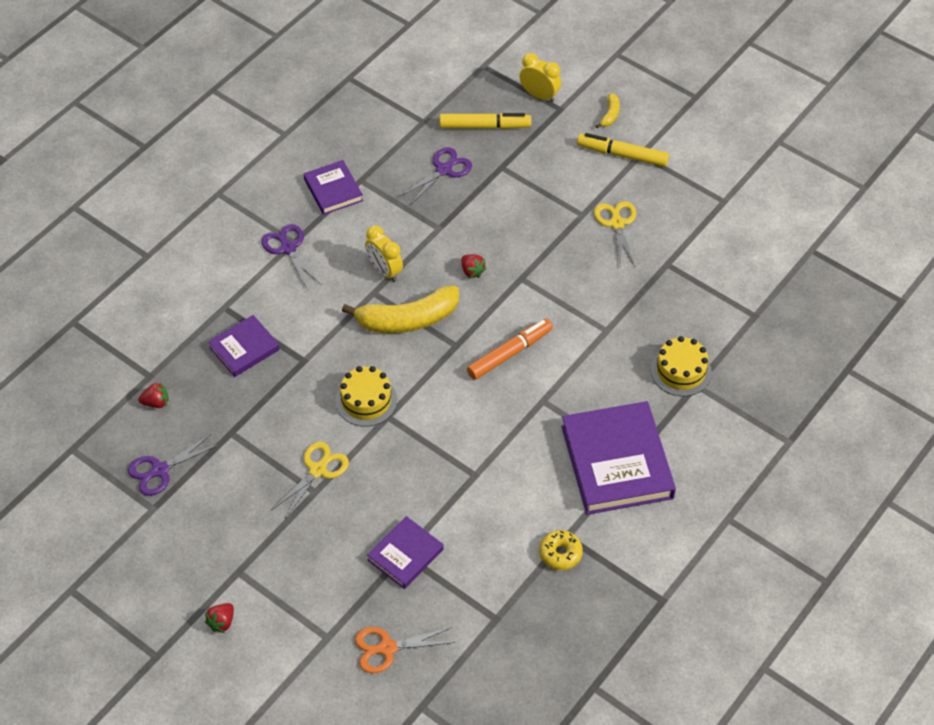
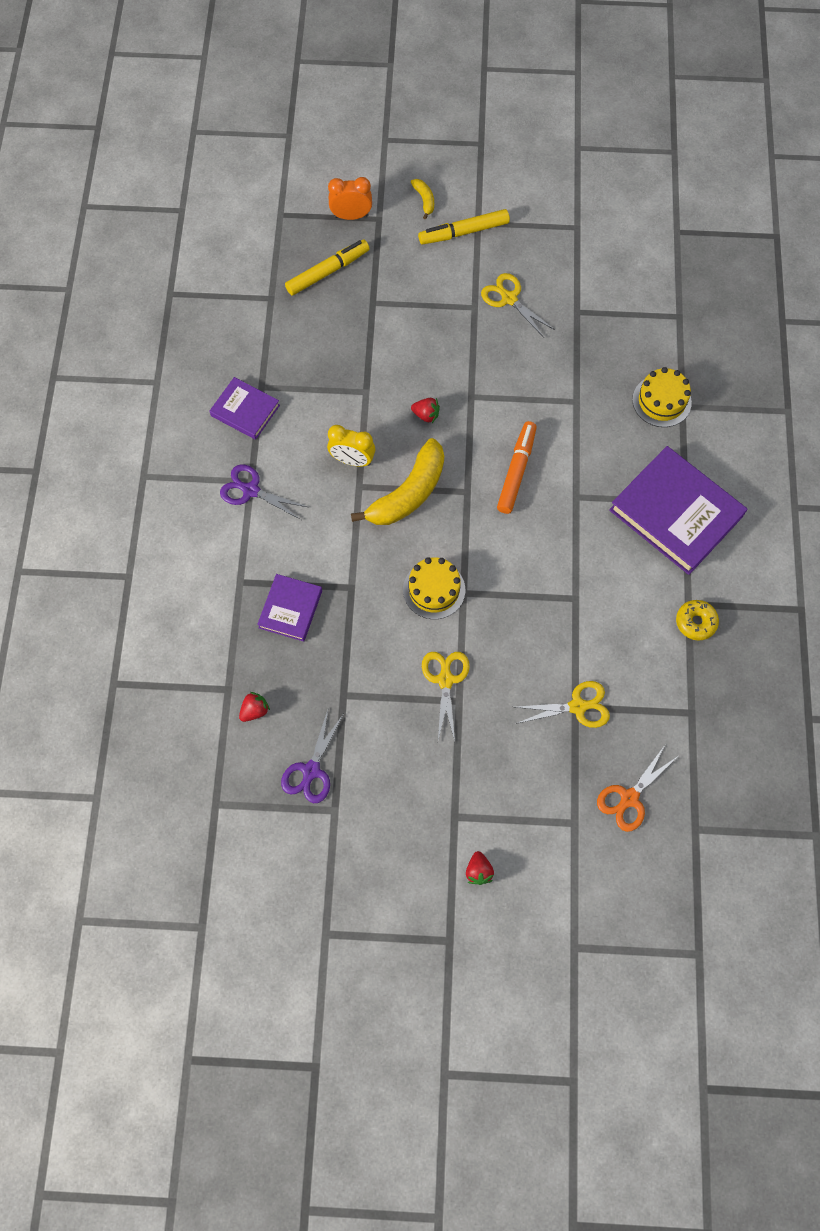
camera: 35 degrees left, 15 degrees up
(405, 555) = (577, 706): purple book -> yellow scissors
(444, 170) = (326, 334): purple scissors -> none
(539, 96) = (351, 216): yellow clock -> orange clock

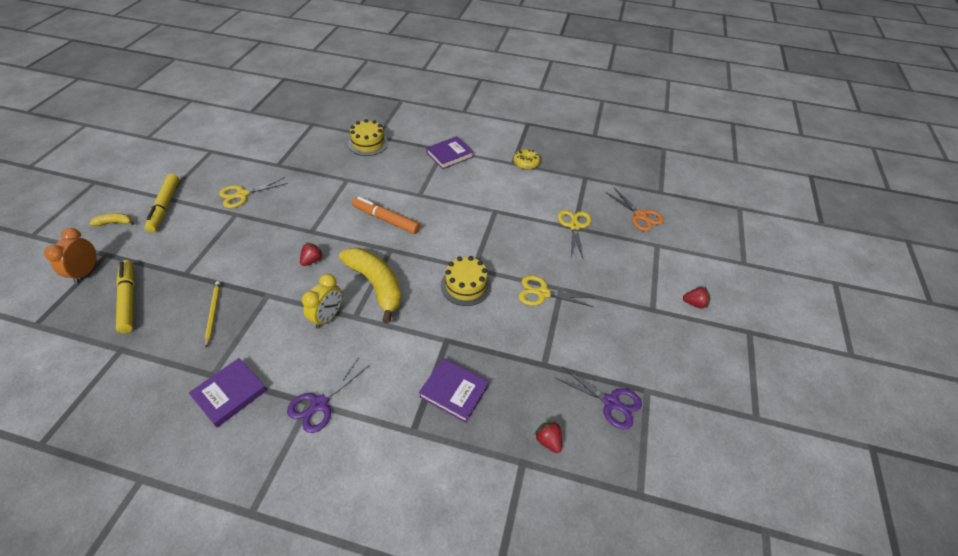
camera: 80 degrees left, 20 degrees down
(330, 353) = (213, 313): none -> yellow pencil
(675, 513) = (450, 155): purple book -> purple book, size x0.54

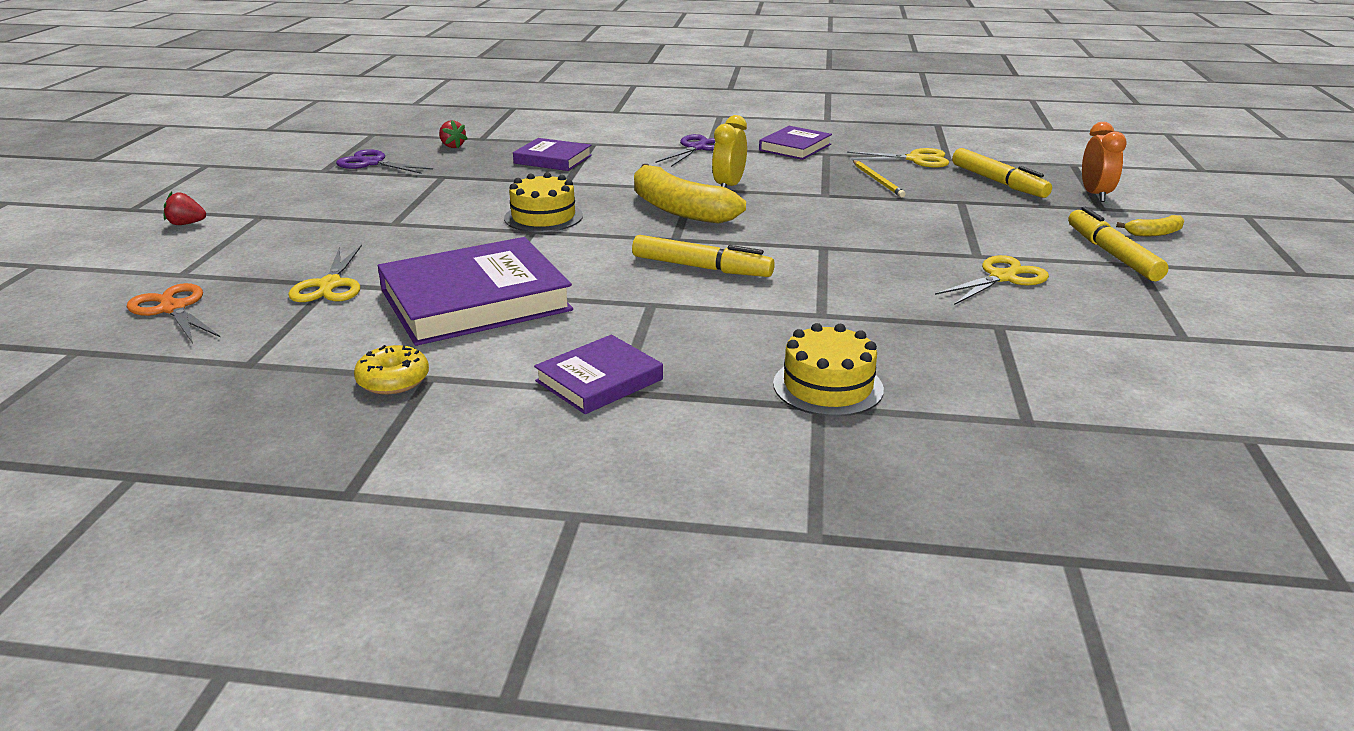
camera: 175 degrees right, 20 degrees down
(312, 260) = (792, 222): red strawberry -> none
(386, 219) = (701, 267): orange marker -> yellow marker
(500, 206) = (475, 300): none -> purple book
(542, 293) = (424, 218): yellow scissors -> yellow scissors (915, 159)

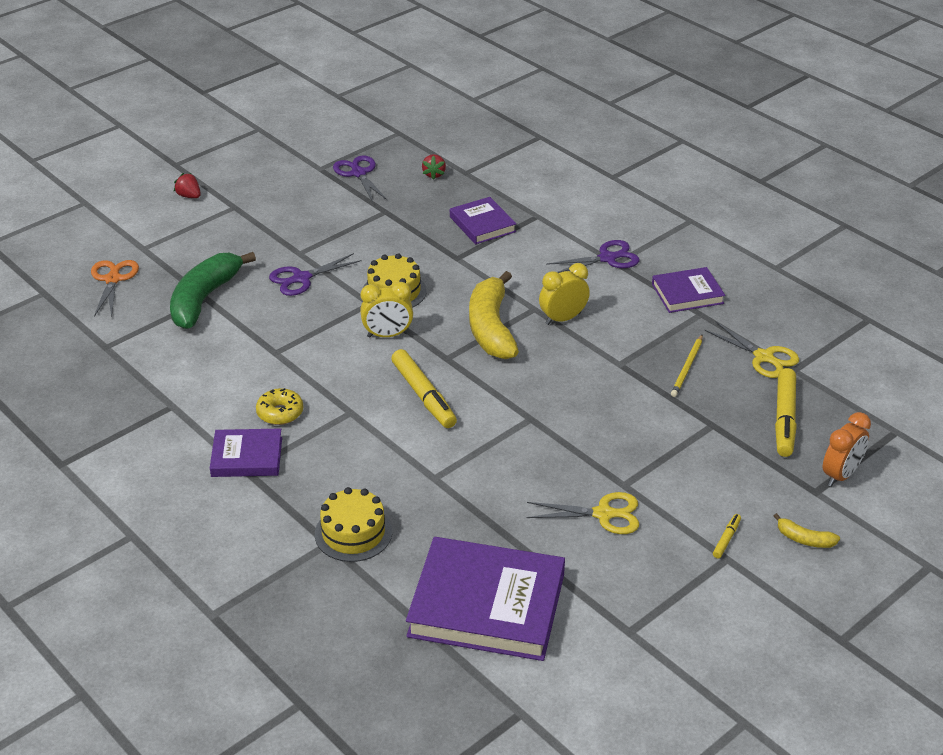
camera: 40 degrees right, 10 degrees up
(330, 285) = (204, 299): yellow scissors -> green banana
(393, 380) = (154, 398): yellow donut -> yellow donut (280, 413)
(426, 237) = (301, 278): none -> purple scissors
(475, 300) = (262, 355): purple book -> purple book (486, 605)
(589, 244) = (387, 335): none -> yellow clock
(1112, 254) = (726, 539): yellow marker -> yellow marker, size x0.47

